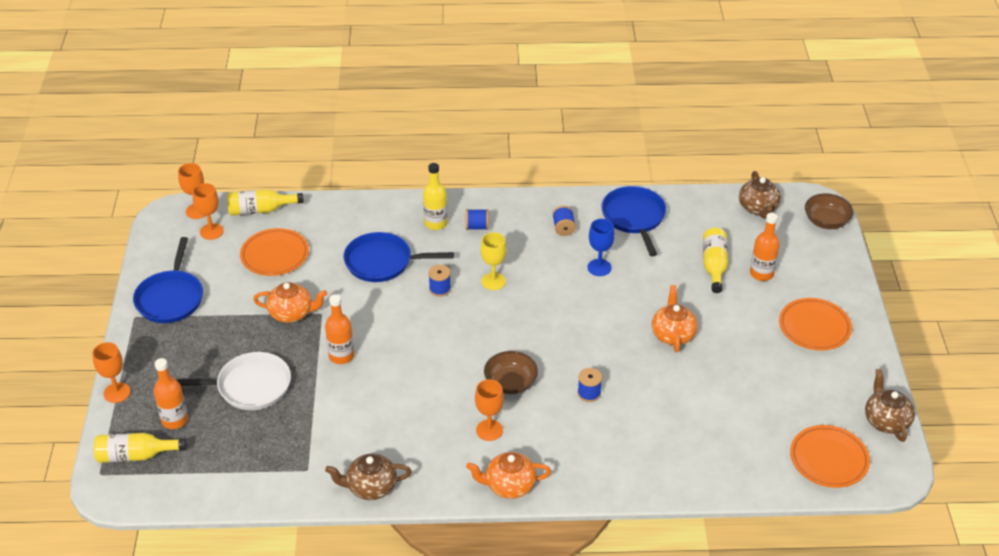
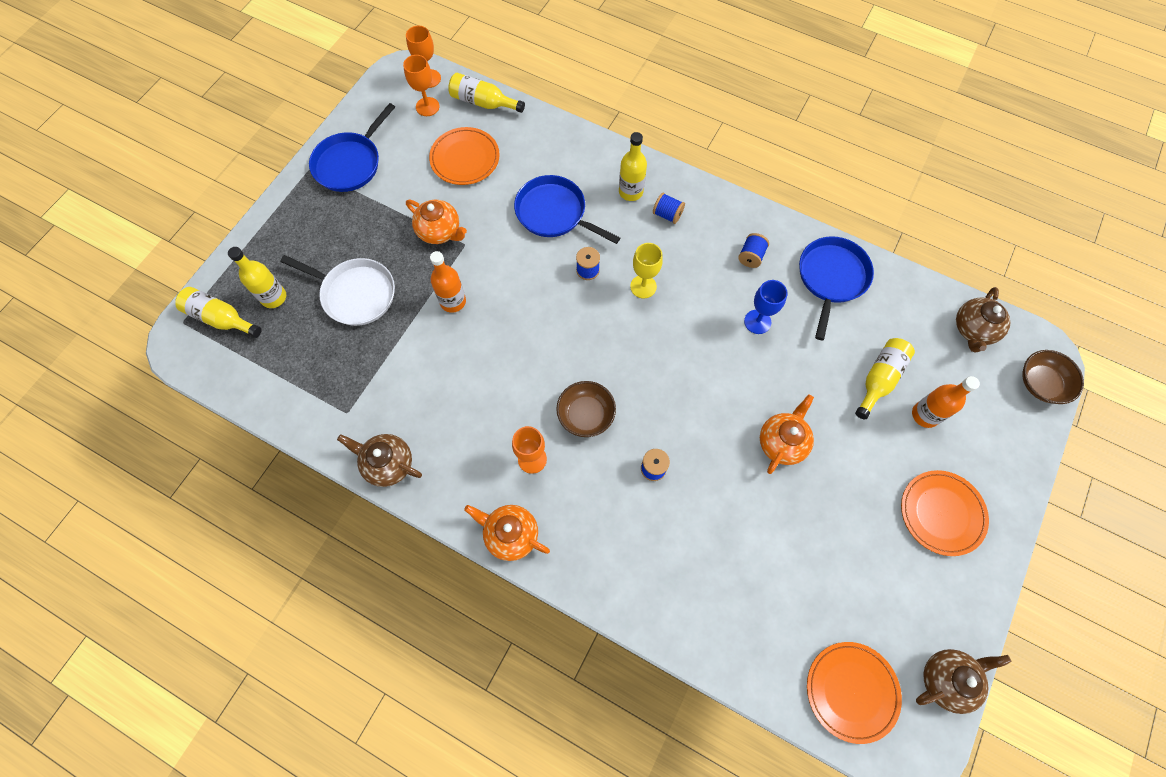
camera: 30 degrees right, 25 degrees up
(117, 392) = (247, 243): orange goblet -> none
(174, 420) = (274, 297): orange bottle -> yellow bottle
(886, 421) = (947, 679): brown teapot -> brown teapot turned 45 degrees clockwise

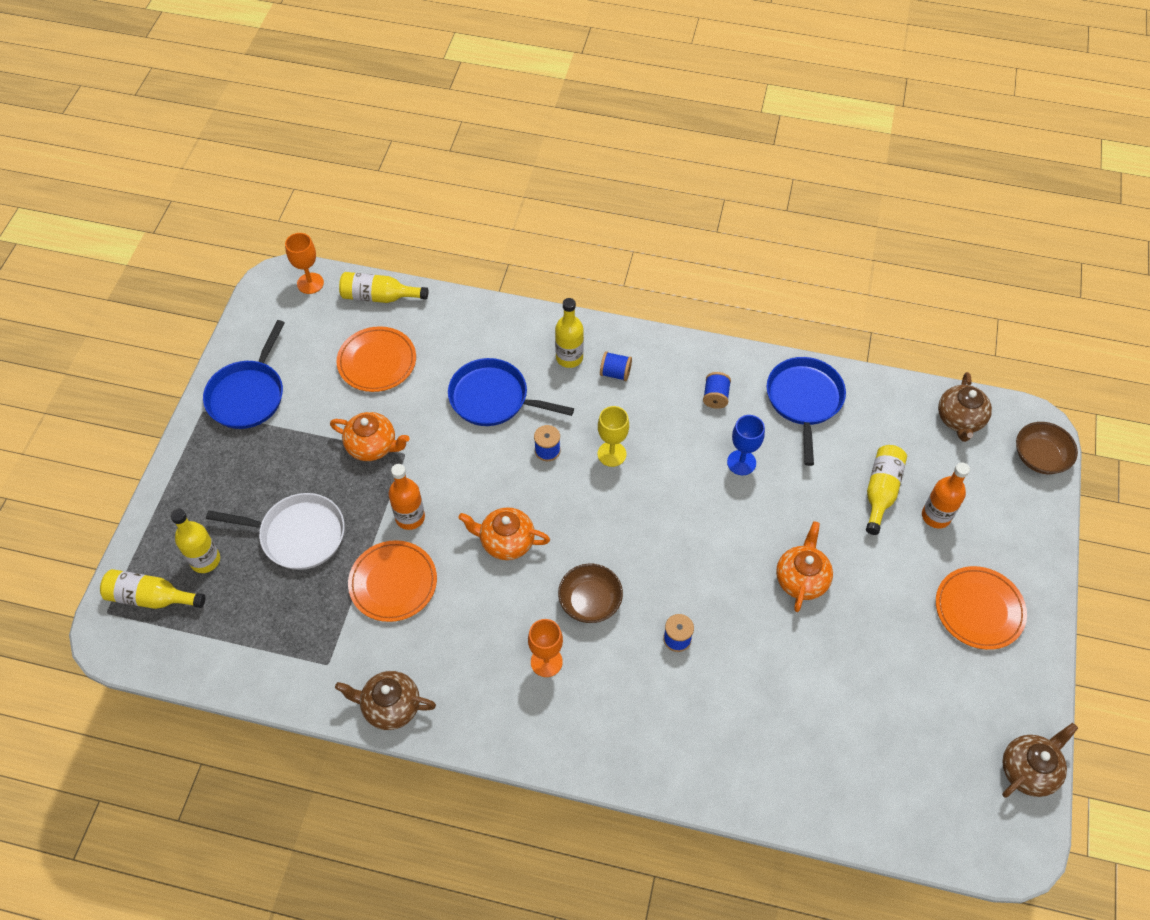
camera: 15 degrees left, 10 degrees down
(427, 107) = (317, 314): orange goblet -> none
(510, 534) = (546, 745): orange teapot -> orange teapot (506, 542)
(851, 691) = (940, 807): orange plate -> orange plate (393, 583)

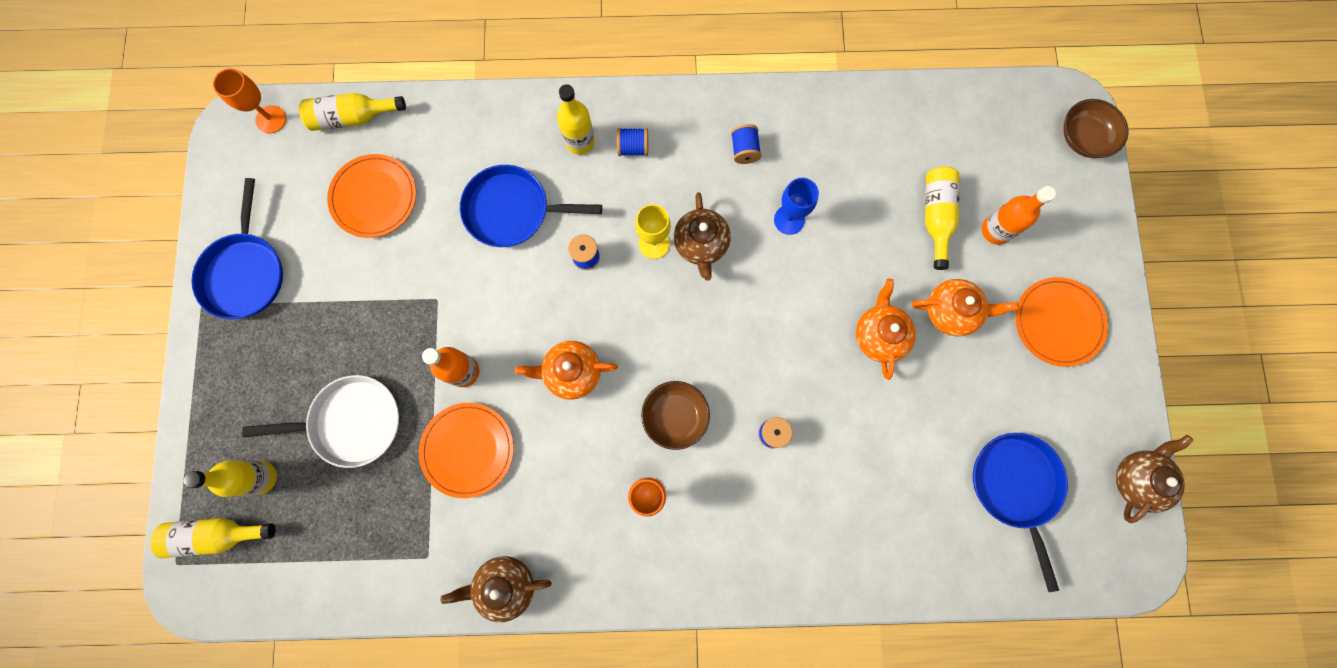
camera: 15 degrees left, 20 degrees up
(372, 446) = (399, 299): orange teapot -> orange teapot (951, 311)
(804, 400) = (836, 131): blue pan -> blue pan (1015, 486)
(960, 419) = (997, 114): brown teapot -> brown teapot (701, 244)

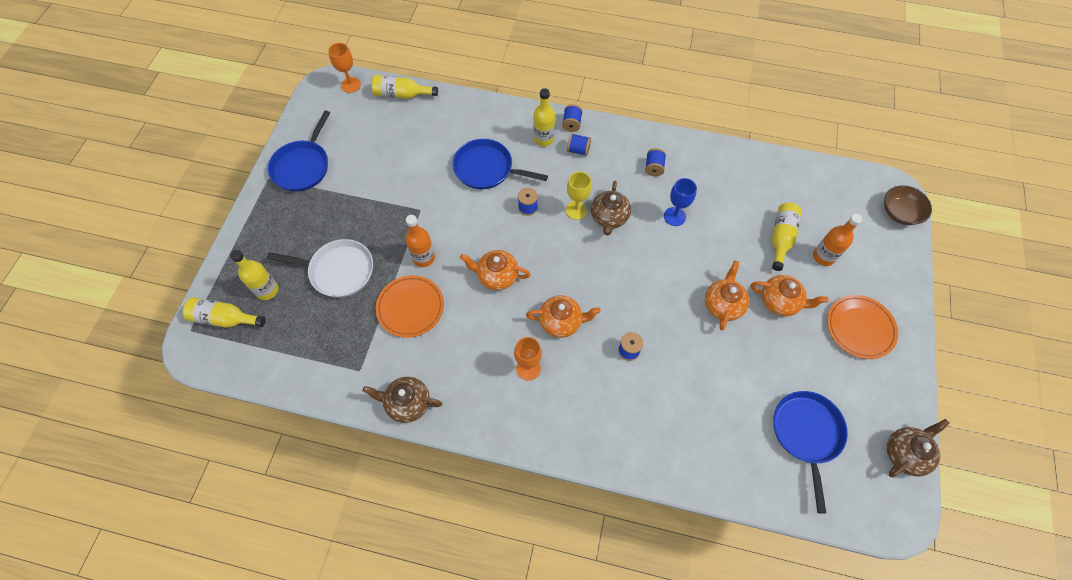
camera: 15 degrees right, 15 degrees down
(374, 197) = (400, 142): orange plate -> none
(613, 107) = (571, 124): none -> blue spool
(675, 416) = (561, 322): brown bowl -> orange teapot

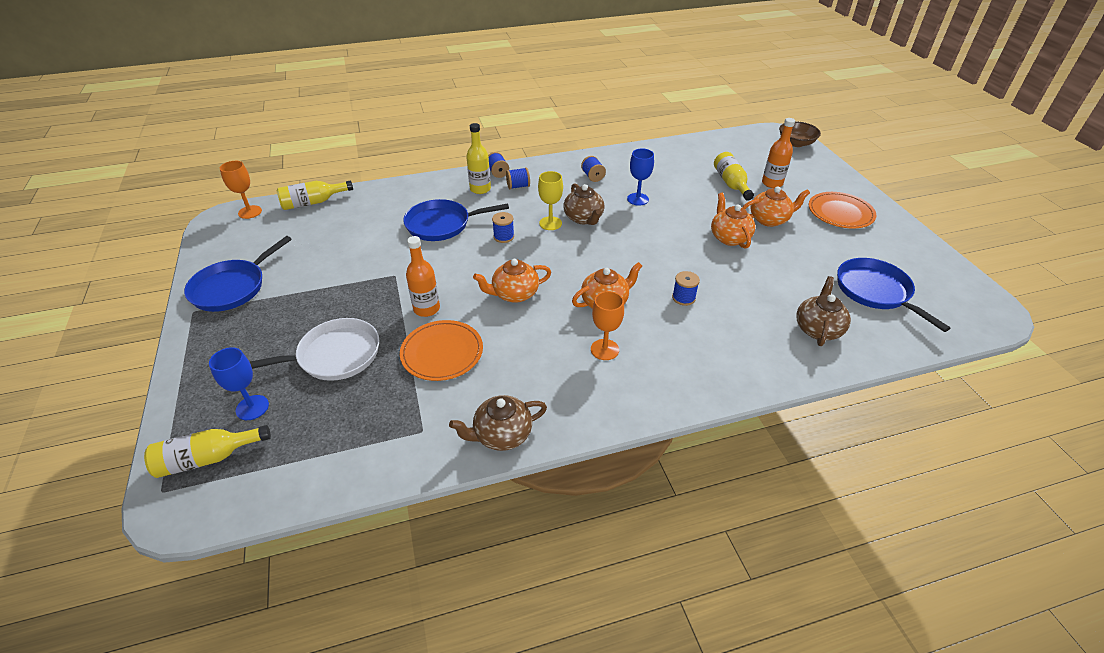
camera: 30 degrees left, 20 degrees down
(267, 290) = (252, 407): yellow bottle -> blue goblet
(302, 166) = (232, 288): blue pan -> blue pan turned 45 degrees clockwise
(905, 453) = (952, 272): brown teapot -> brown teapot (817, 329)

